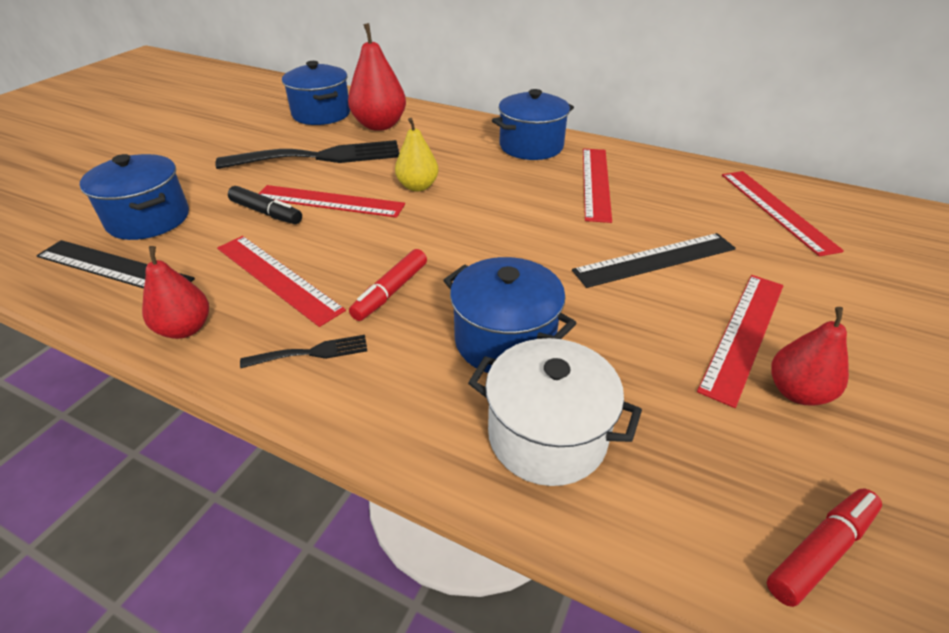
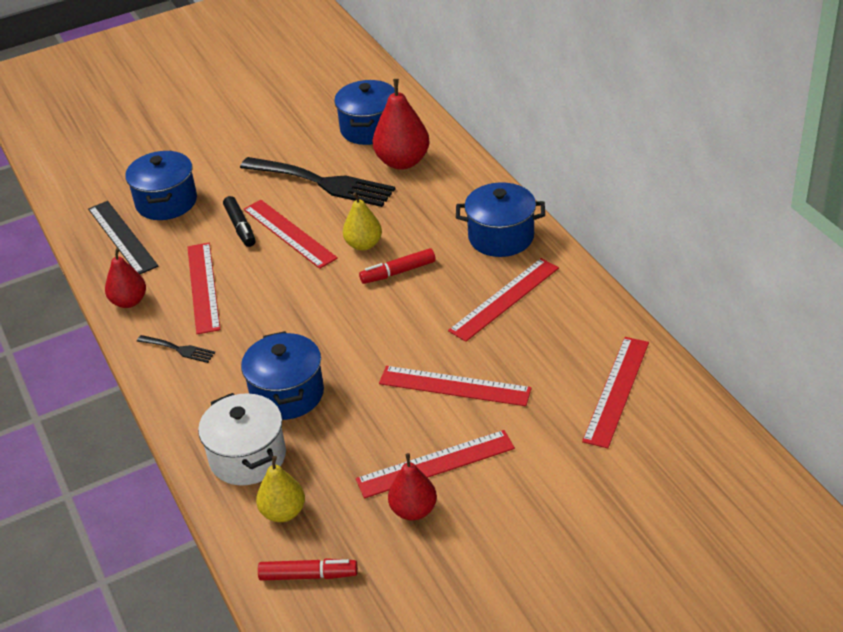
camera: 40 degrees right, 0 degrees up
(390, 292) = (257, 329): red marker -> red marker (398, 272)
(655, 260) = (454, 386): black ruler -> red ruler
(677, 481) = (283, 512): none -> yellow pear

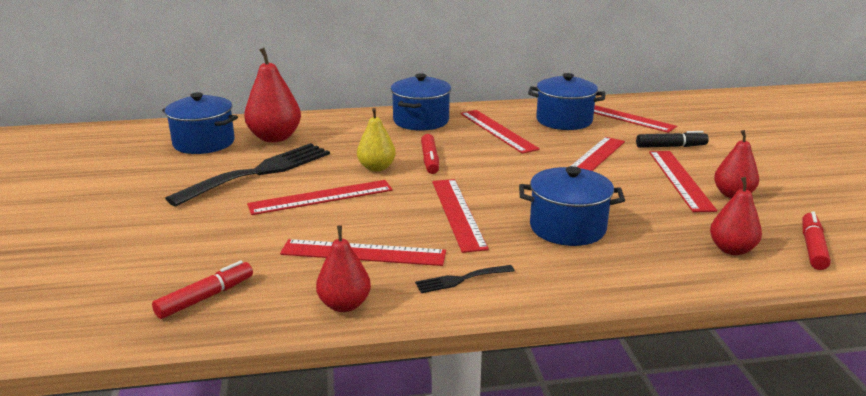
camera: 75 degrees left, 15 degrees down
(122, 237) = (206, 297): black ruler -> red marker
(166, 202) = (174, 259): blue pot -> blue pot (564, 120)
(179, 349) = (460, 279): black fork -> black fork turned 150 degrees counterclockwise
(240, 227) = (280, 220): black marker -> black marker (671, 146)
(248, 457) = (651, 258): white pot -> none
(283, 512) = (731, 249): yellow pear -> red pear
(290, 319) = (457, 213): none -> red ruler

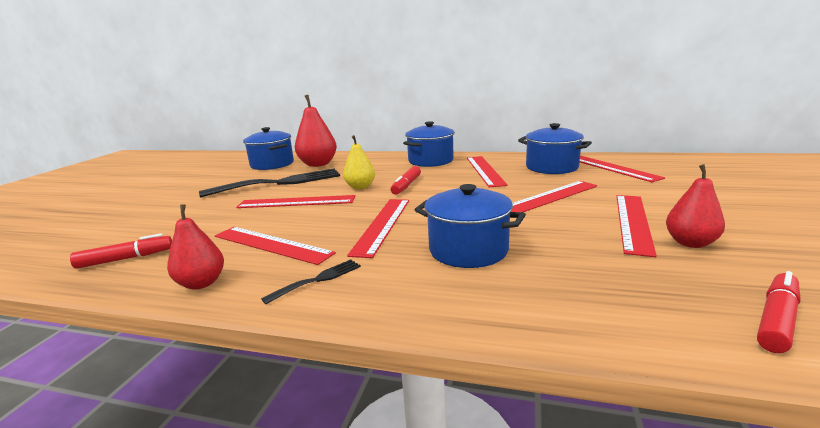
camera: 25 degrees right, 5 degrees down
(460, 279) = (318, 280): black fork -> black fork turned 135 degrees clockwise
(671, 146) = (645, 193): black marker -> none
(731, 249) = (646, 301): red pear -> none

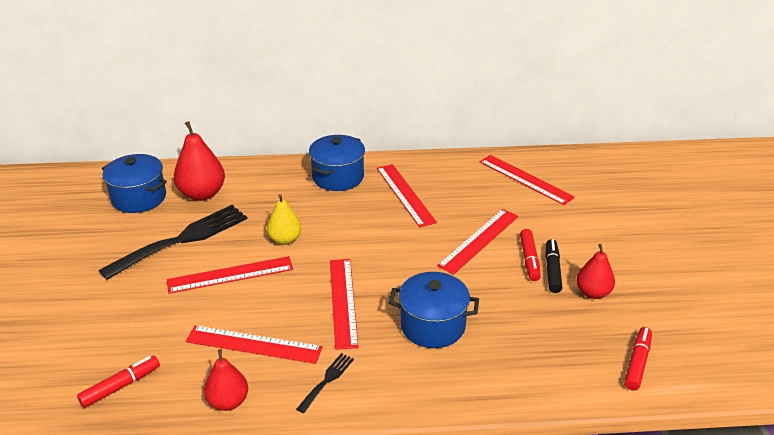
camera: 20 degrees left, 15 degrees up
(406, 185) = (334, 232): red marker -> red marker (529, 259)
(551, 167) = (471, 183): blue pot -> none
(633, 222) = (552, 270): red ruler -> black marker

